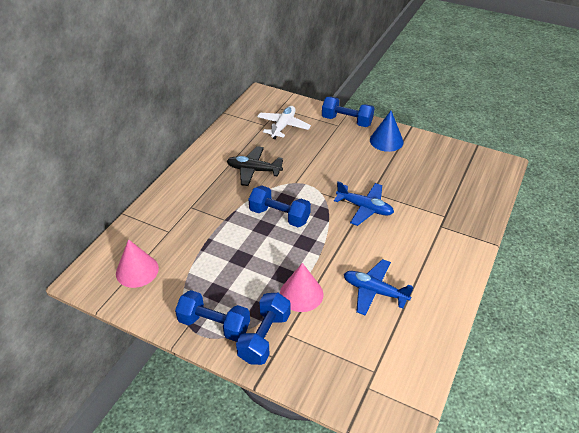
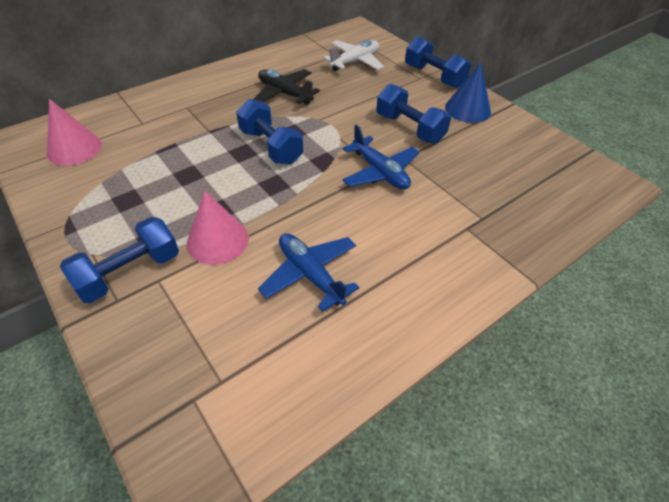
camera: 25 degrees right, 5 degrees up
(214, 325) = (91, 235): blue dumbbell -> blue dumbbell (409, 128)

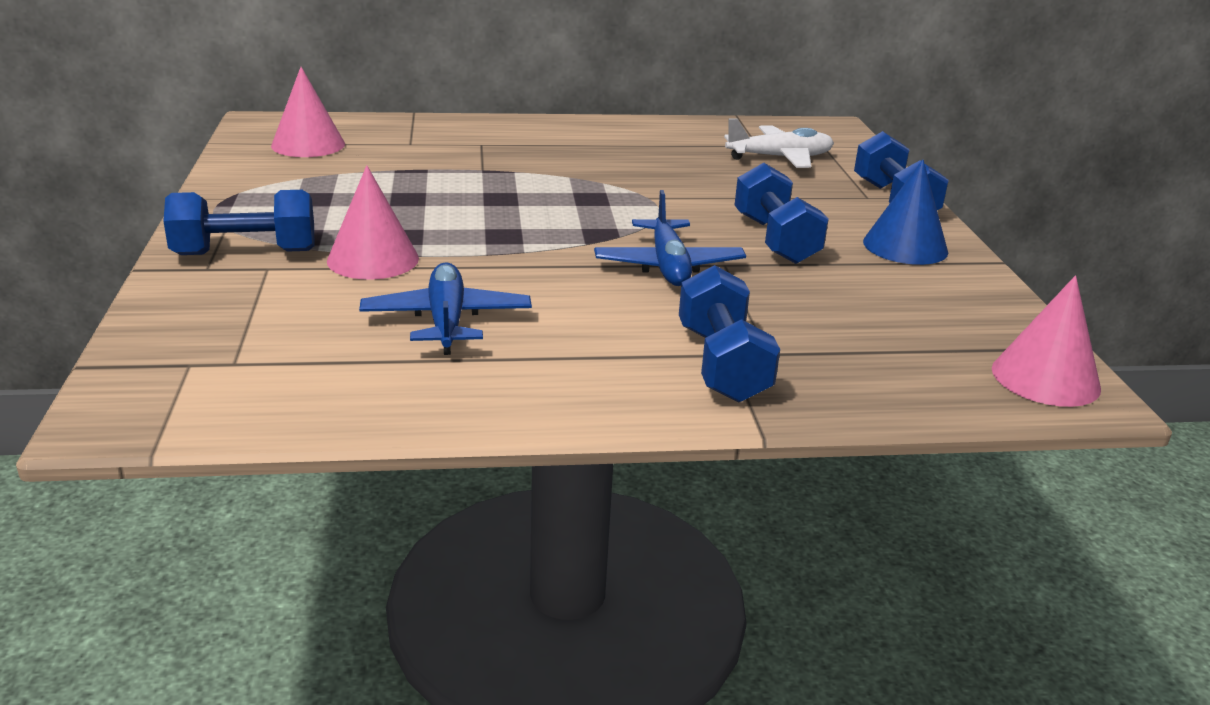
camera: 30 degrees right, 20 degrees down
(271, 146) = (544, 203): blue dumbbell -> blue dumbbell (722, 364)
(284, 93) = (629, 163): black plane -> none
(598, 179) = (1045, 378): none -> pink cone

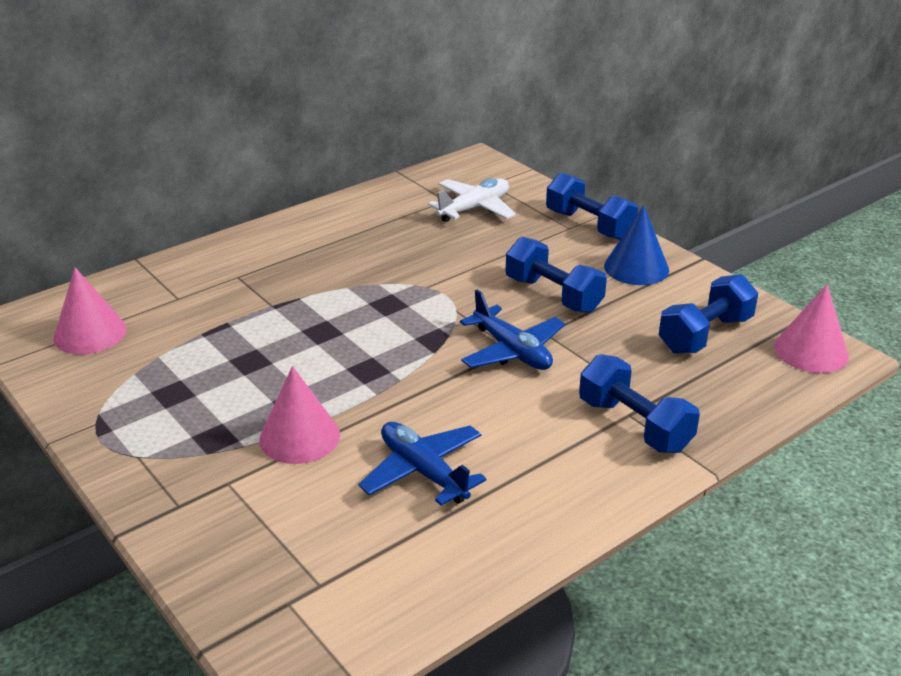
camera: 30 degrees left, 5 degrees up
(245, 253) = (190, 475): blue dumbbell -> blue dumbbell (705, 334)

